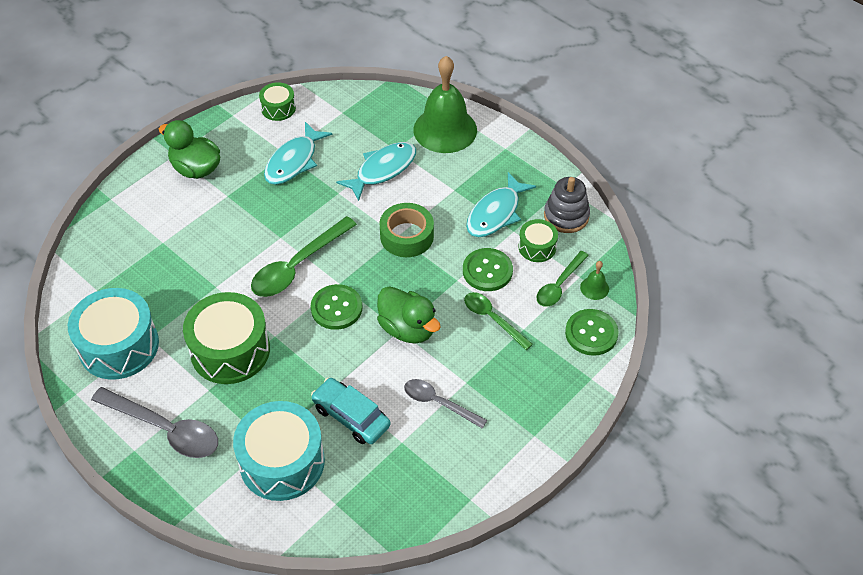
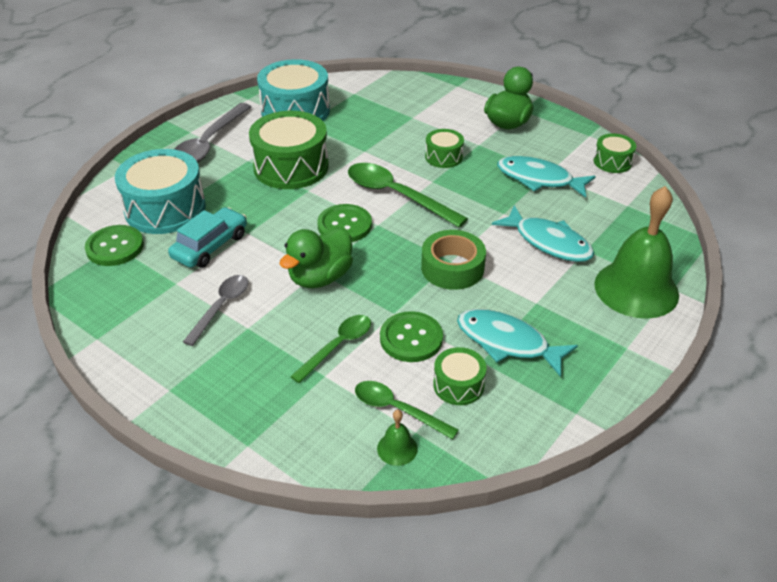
camera: 85 degrees right, 10 degrees down
(242, 224) = (443, 157): none -> green drum
(566, 216) = (521, 415): grey stacking toy -> none
(591, 333) = (319, 445): green button -> green button (115, 247)

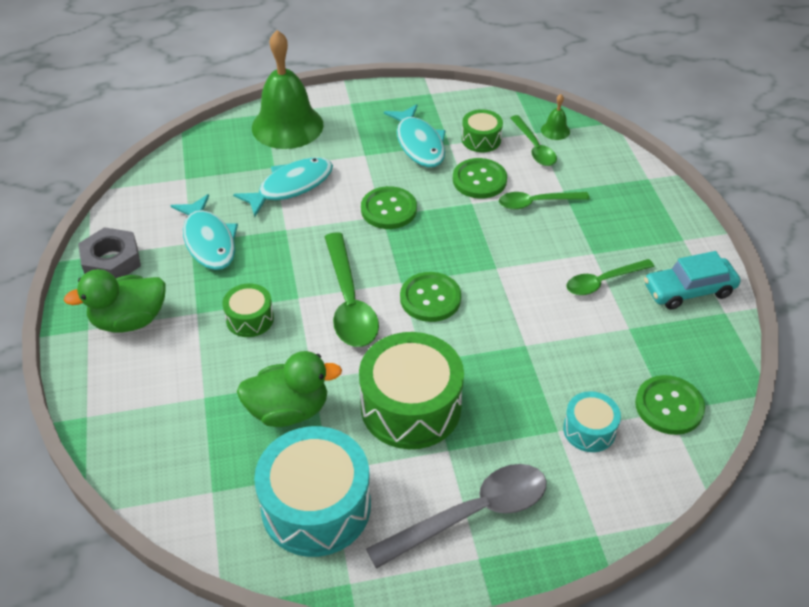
camera: 140 degrees left, 5 degrees up
(165, 208) = (589, 430): turquoise drum -> turquoise drum, size x0.51
(210, 246) = (572, 350): turquoise car -> turquoise car (688, 290)
(221, 307) = (603, 282): grey spoon -> green spoon
(320, 277) = (500, 261): green duck -> green duck (289, 410)
(452, 268) = (388, 209): green tape -> green button
(548, 242) = (291, 187): turquoise fish -> turquoise fish turned 60 degrees clockwise
(573, 140) = (111, 261): none -> grey nut
(612, 162) = (123, 219): green drum -> none

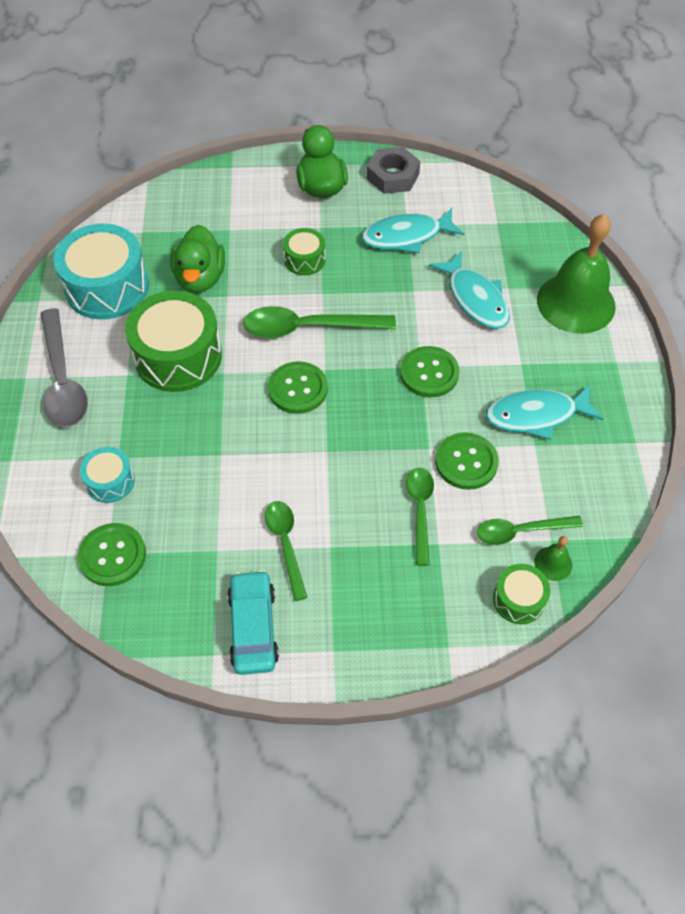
camera: 100 degrees right, 10 degrees up
(481, 139) = (540, 478): green drum -> green drum (518, 599)

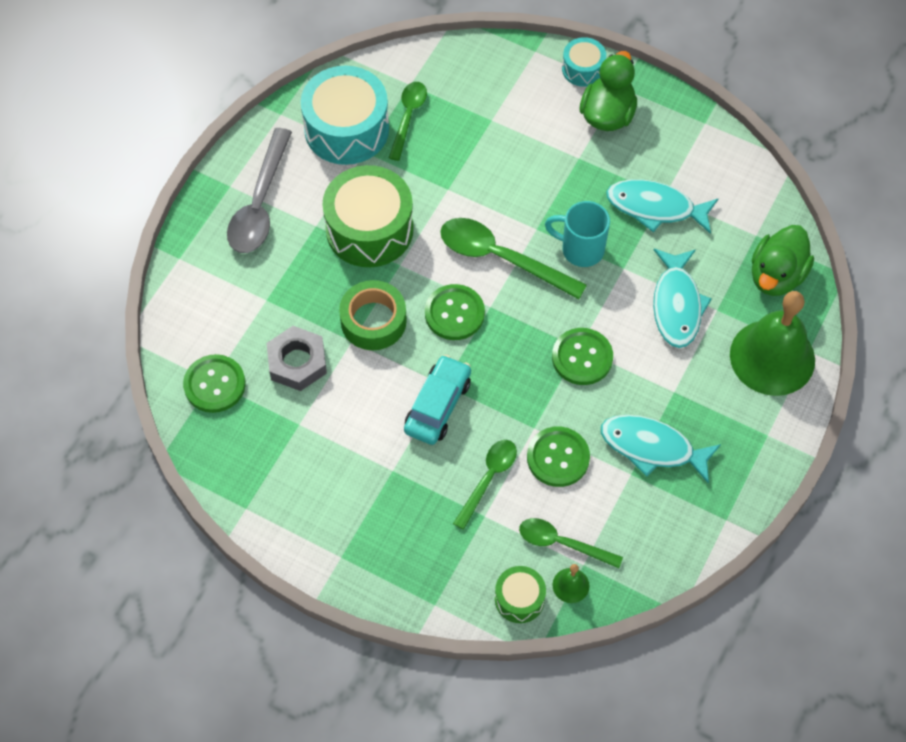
camera: 30 degrees right, 5 degrees up
(110, 481) = (248, 318): turquoise drum -> turquoise drum (583, 69)
(200, 278) = (434, 159): green duck -> green duck (776, 276)
(230, 428) = (373, 321): none -> green tape
(253, 627) = (290, 504): turquoise car -> turquoise car (438, 406)
(285, 544) = (357, 448): green spoon -> green spoon (408, 117)
(304, 259) = (542, 186): green drum -> none
(369, 292) = (581, 249): none -> turquoise mug
(393, 176) = (686, 134): grey nut -> grey nut (297, 362)

